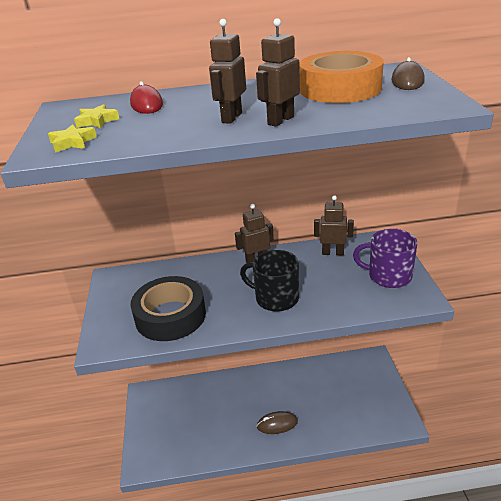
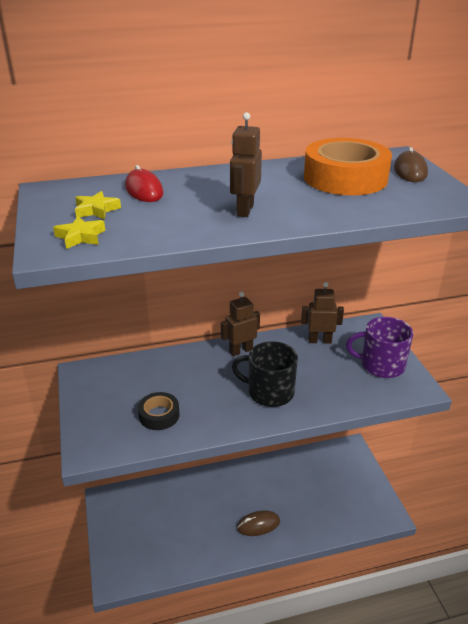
camera: 10 degrees left, 0 degrees up
(170, 316) = (159, 415): black tape -> black tape, size x0.52
(280, 120) = (298, 215): brown robot -> none

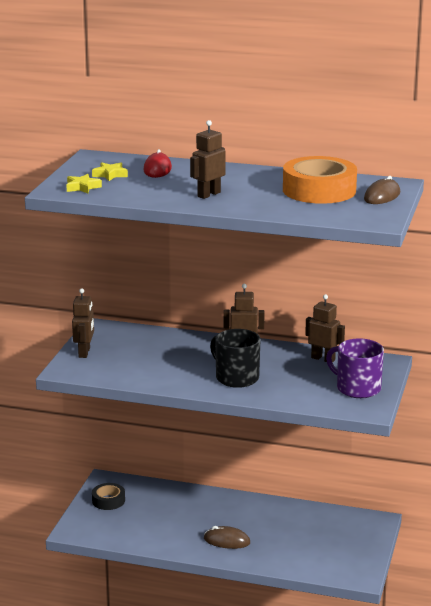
camera: 30 degrees right, 10 degrees down
(91, 414) = (84, 352): none -> brown robot
(159, 415) = (134, 366): black tape -> black tape (108, 500)

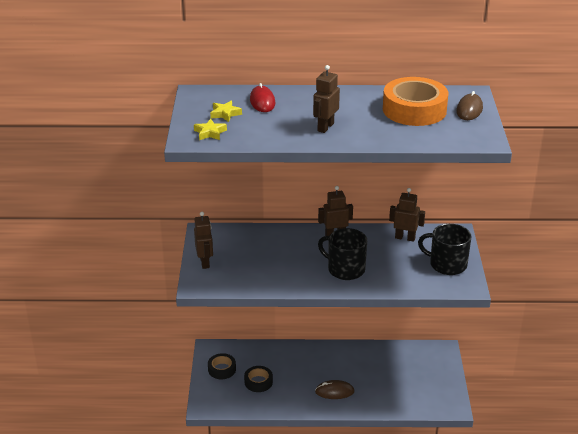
camera: 15 degrees left, 10 degrees up
(143, 518) = (258, 382): none -> black tape
(357, 388) = (447, 264): purple mug -> black mug

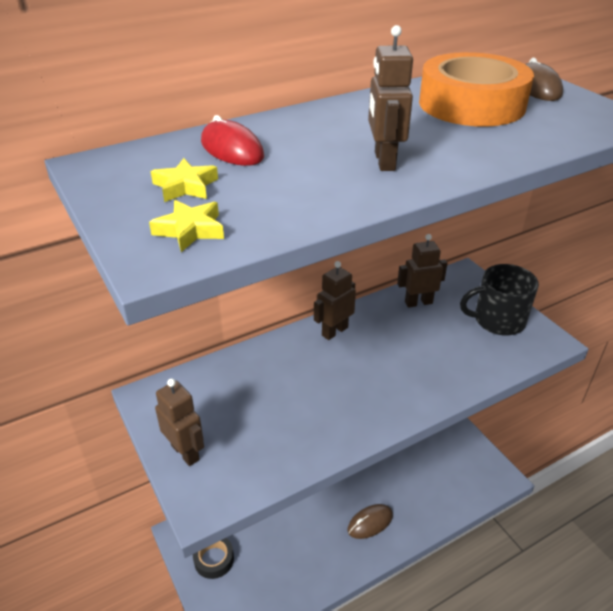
camera: 30 degrees left, 5 degrees up
(258, 382) = (272, 555): black tape -> none
(345, 269) = (390, 377): black mug -> none

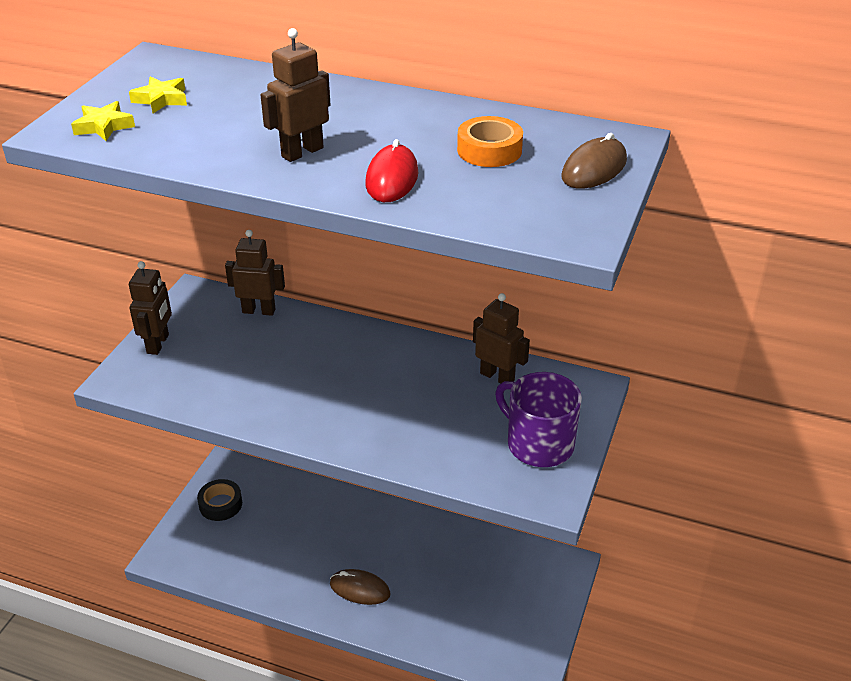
camera: 50 degrees right, 0 degrees up
(232, 149) = (241, 90): red mouse -> red mouse (392, 178)
(334, 331) = (386, 346): brown robot -> brown robot (259, 311)
(471, 104) = (489, 150): orange tape -> orange tape, size x0.52
(497, 320) = (538, 444): black mug -> purple mug

